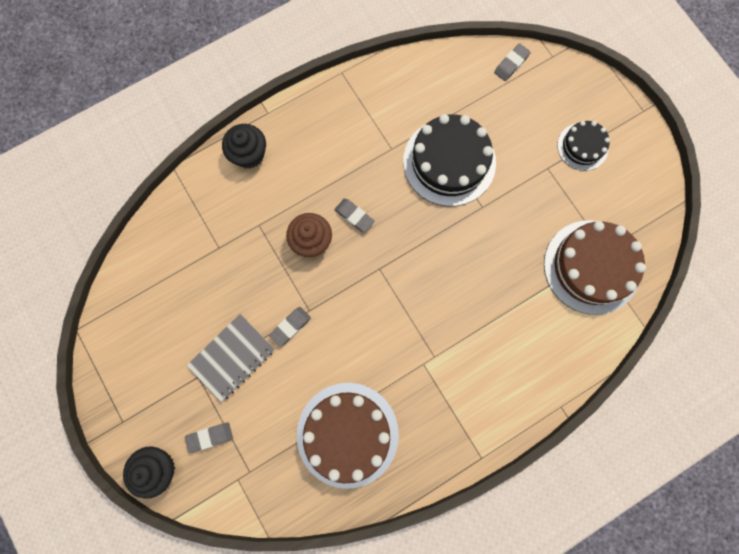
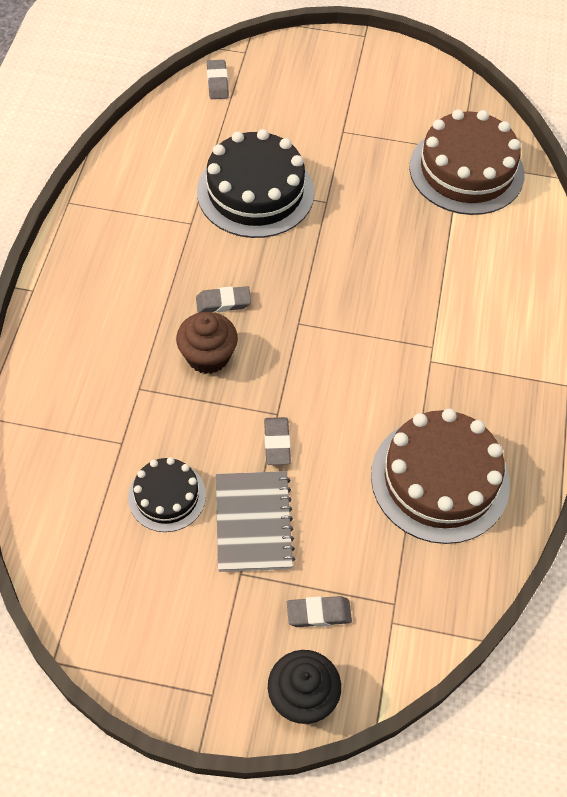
camera: 50 degrees left, 20 degrees down
(210, 437) = (318, 613): grey eraser -> grey eraser turned 60 degrees clockwise
(249, 154) = (55, 339): black cupcake -> none
(582, 146) = (350, 95): black cake -> black cake (167, 496)

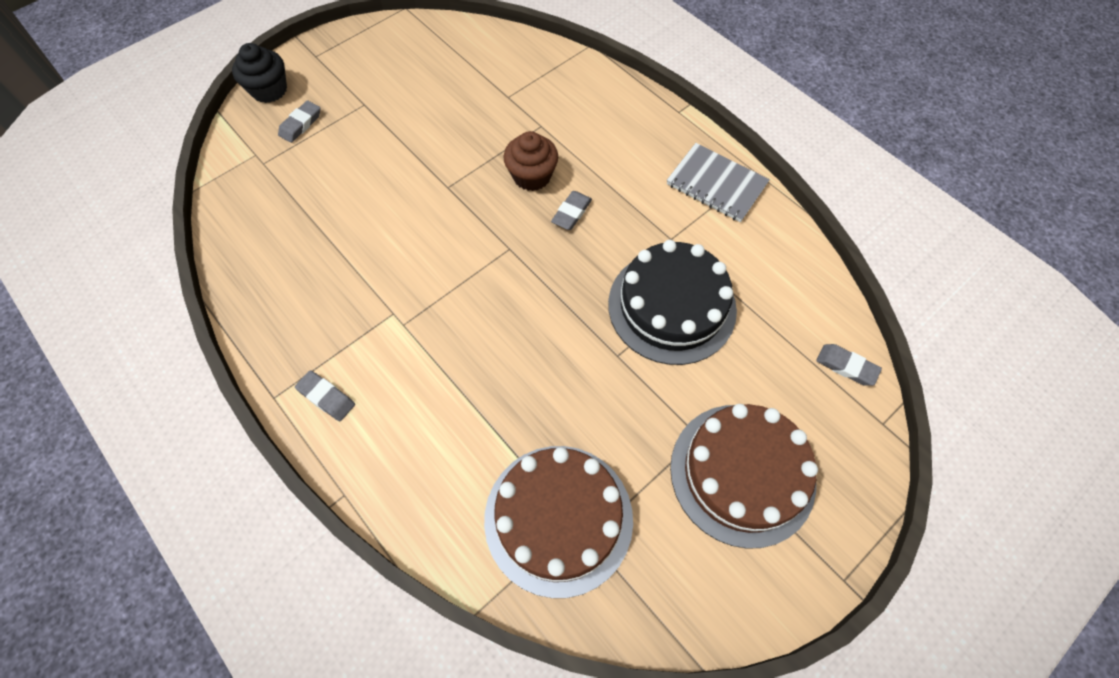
camera: 130 degrees right, 5 degrees up
(167, 496) = (448, 98): black cake -> none
(253, 522) = (387, 128): grey notebook -> grey notebook (716, 184)
(277, 443) = (426, 173): grey eraser -> grey eraser (326, 397)
(440, 479) = (304, 246): brown cake -> brown cake (742, 473)

